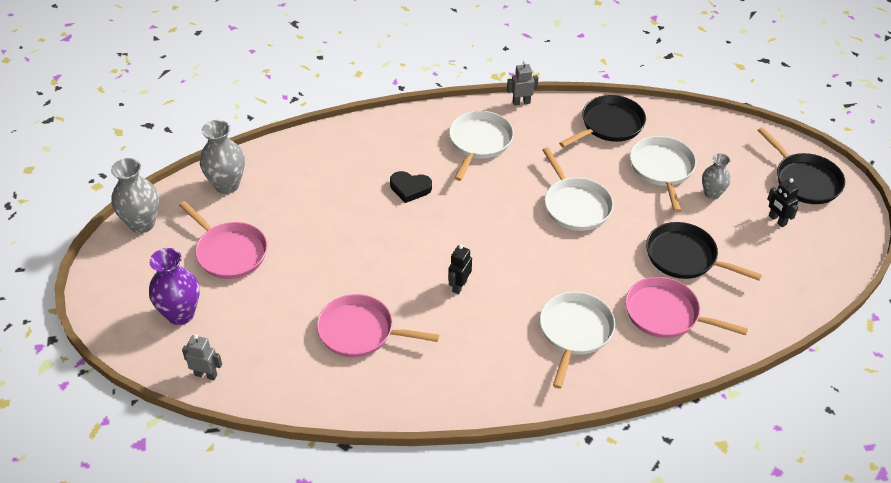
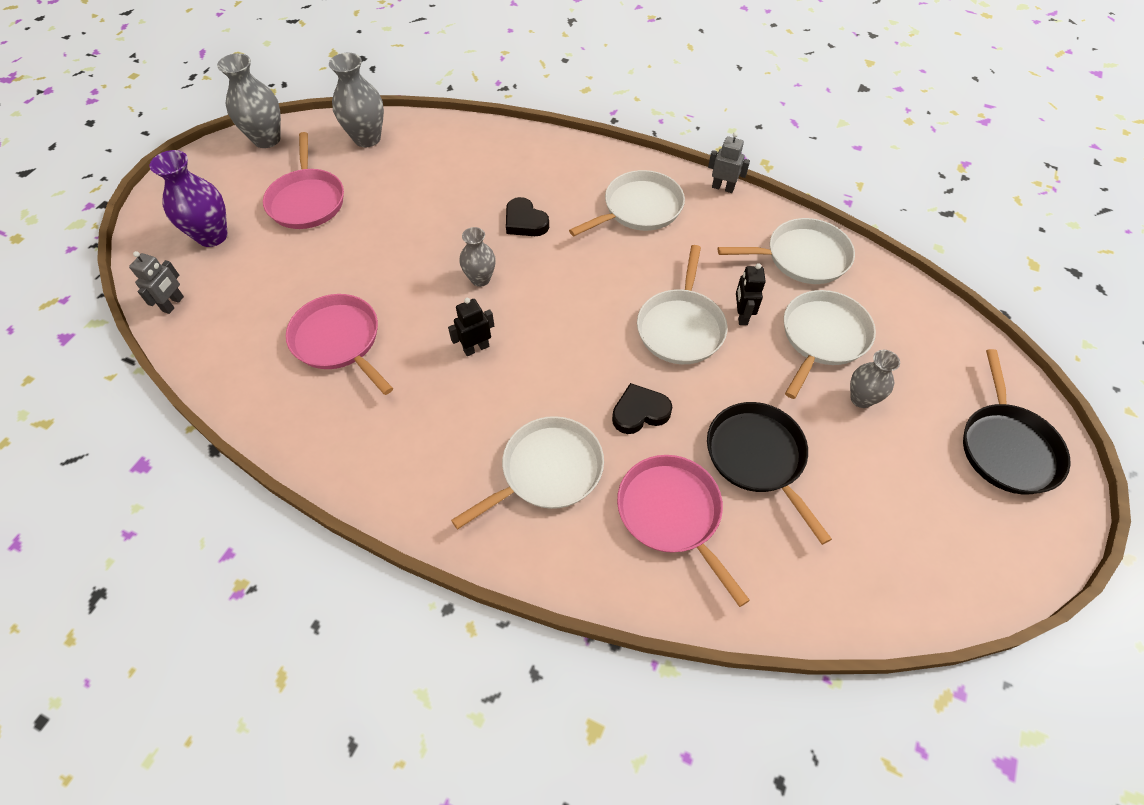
camera: 35 degrees right, 10 degrees up
(206, 374) = (173, 304): grey robot -> grey robot turned 60 degrees clockwise
(417, 241) = (480, 279): none -> grey vase
(597, 268) = (640, 412): none -> black heart
(609, 125) = (802, 257): black pan -> white pan
(777, 220) = (922, 478): black robot -> black robot (741, 315)

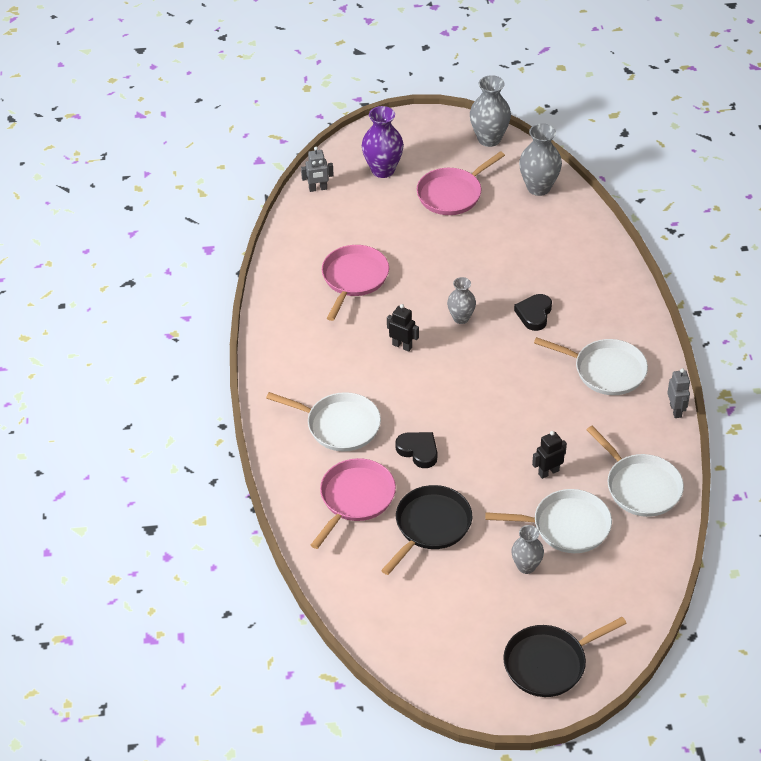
camera: 60 degrees right, 10 degrees down
(681, 327) = (508, 443): white pan -> none

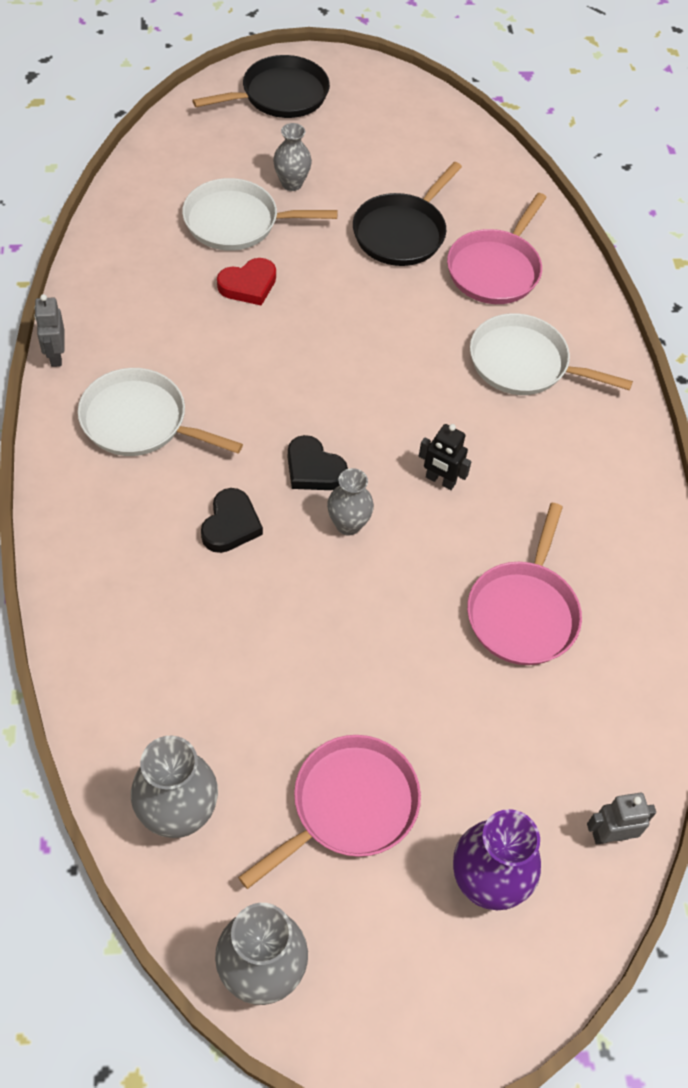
camera: 175 degrees right, 10 degrees up
(418, 451) = (416, 322): black heart -> black heart (313, 469)
(548, 472) = (248, 285): black robot -> red heart
(641, 487) = (133, 260): white pan -> none

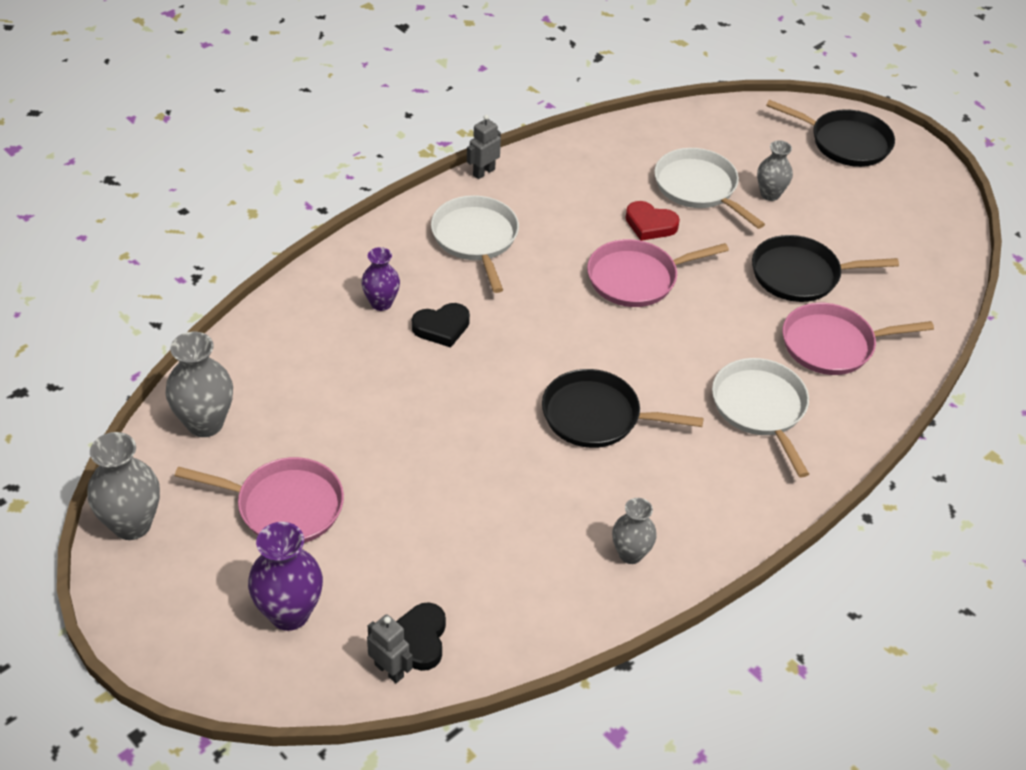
camera: 55 degrees right, 10 degrees down
(152, 553) = (381, 303): none -> purple vase
(313, 469) = (531, 343): black heart -> black heart (420, 639)
(348, 524) = (504, 386): grey vase -> grey vase (630, 554)
(440, 480) = (596, 416): black robot -> black pan
(523, 613) = (530, 523): pink pan -> pink pan (636, 278)

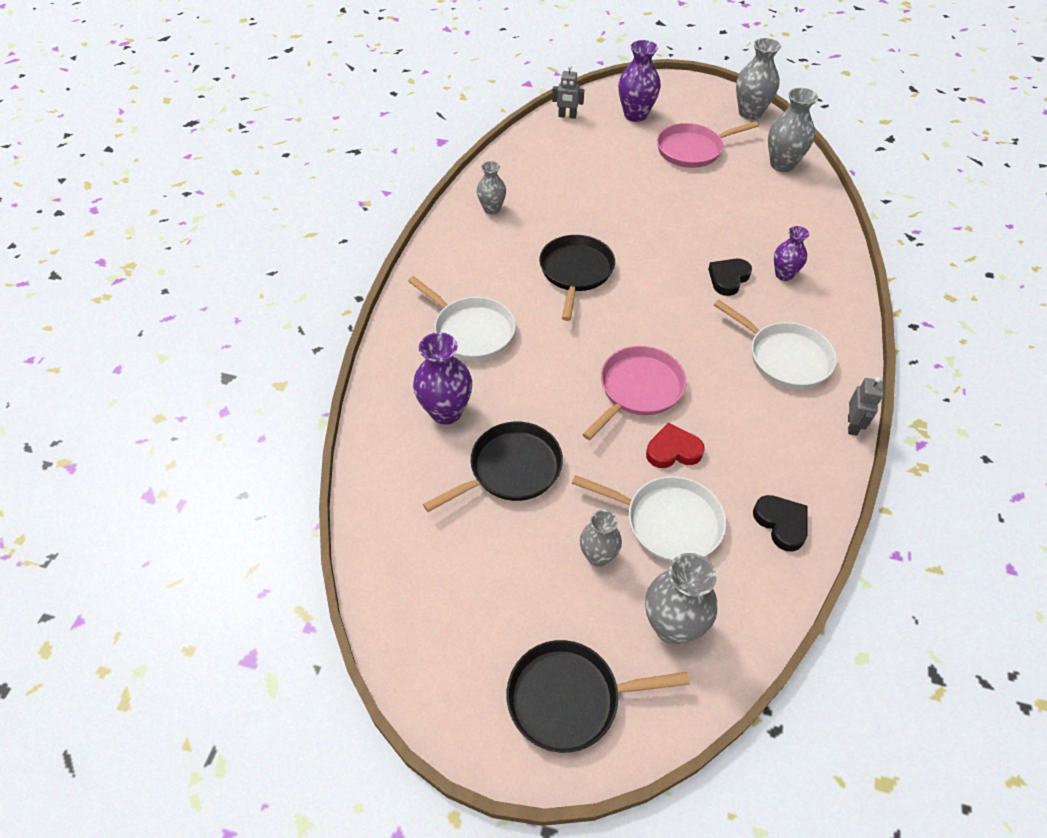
camera: 150 degrees right, 5 degrees up
(420, 639) = (565, 131): black heart -> black heart (781, 523)
(596, 416) = (575, 272): black pan -> black pan turned 60 degrees counterclockwise
(747, 141) = (672, 626): none -> grey vase
(832, 345) = (446, 412): pink pan -> purple vase

